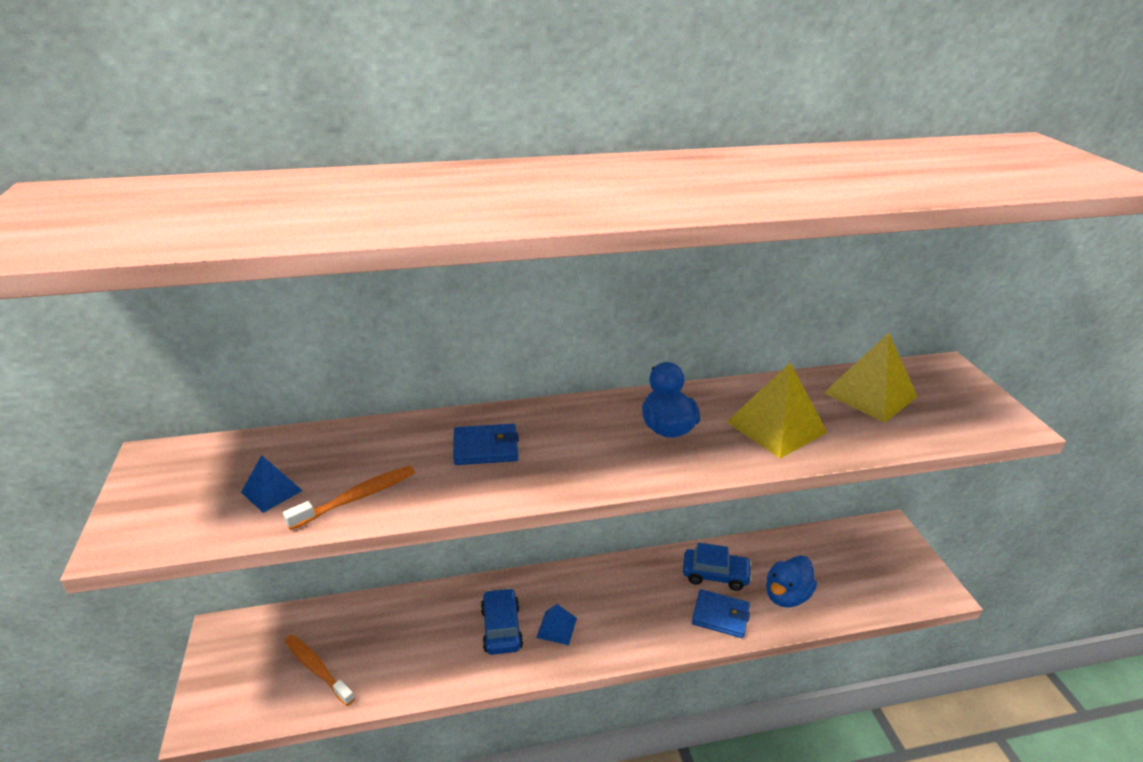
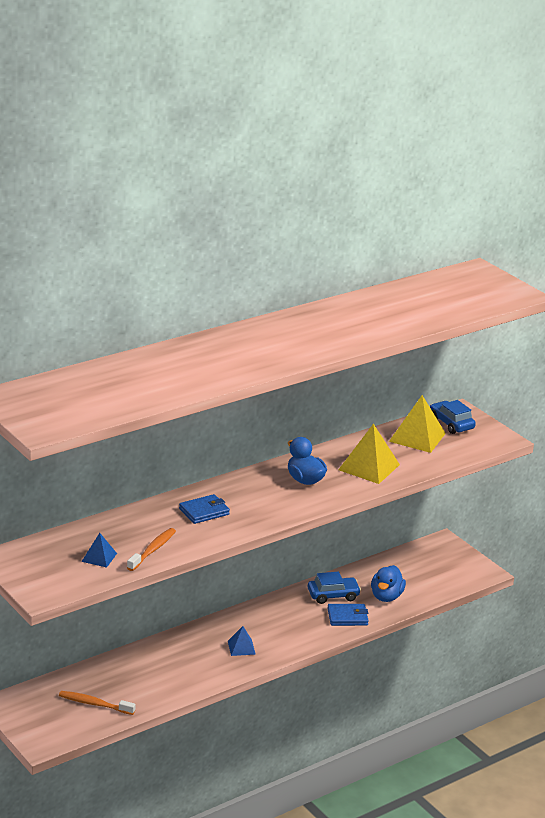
camera: 25 degrees left, 5 degrees down
(501, 628) = (204, 656): blue car -> blue car (451, 423)

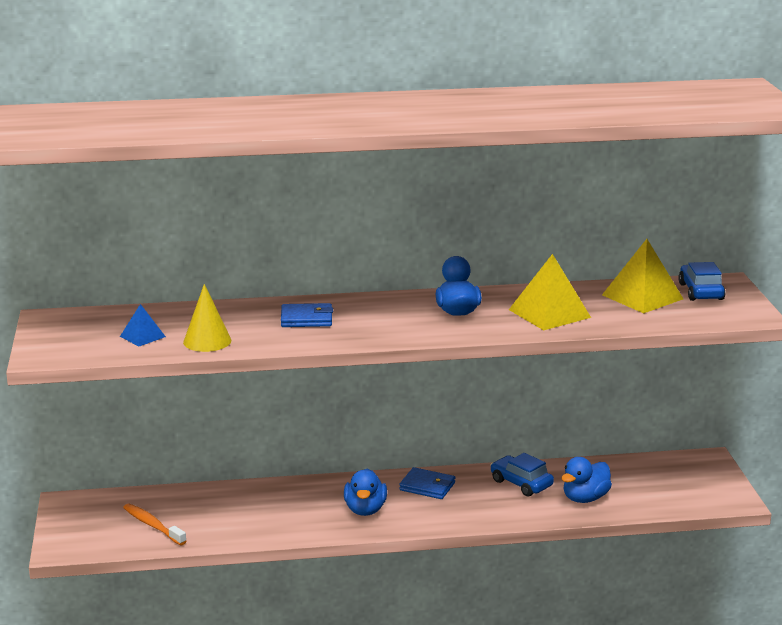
camera: 30 degrees right, 5 degrees down
(153, 550) = (207, 341): orange toothbrush -> yellow cone
(241, 647) = (365, 510): blue pyramid -> blue duck
(333, 595) = (521, 483): blue car -> blue car turned 150 degrees counterclockwise
(347, 617) = (518, 508): blue wallet -> blue wallet (427, 486)

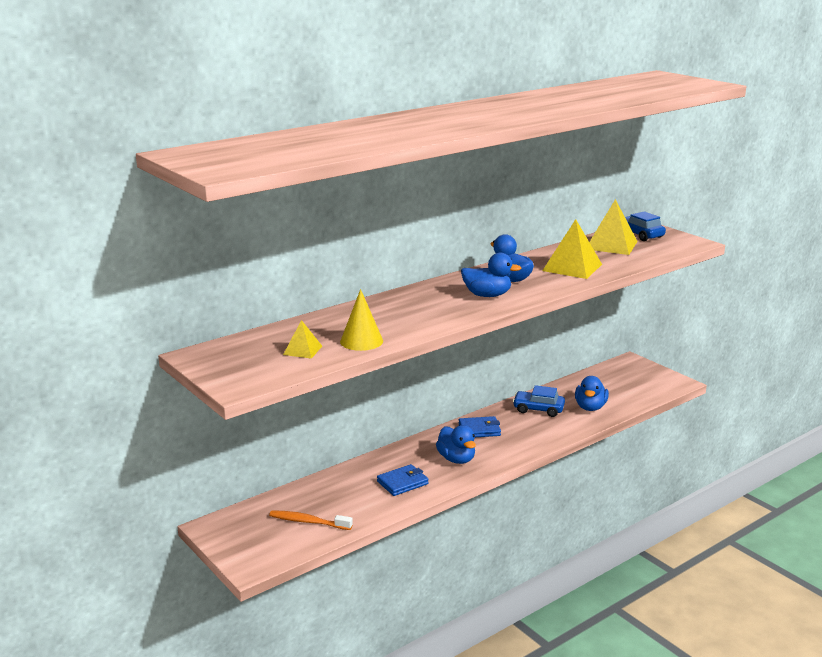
camera: 30 degrees left, 0 degrees up
(142, 336) = (302, 350): blue pyramid -> yellow pyramid
(306, 319) = (412, 308): blue wallet -> blue wallet (402, 483)
(403, 323) = (487, 295): none -> blue duck

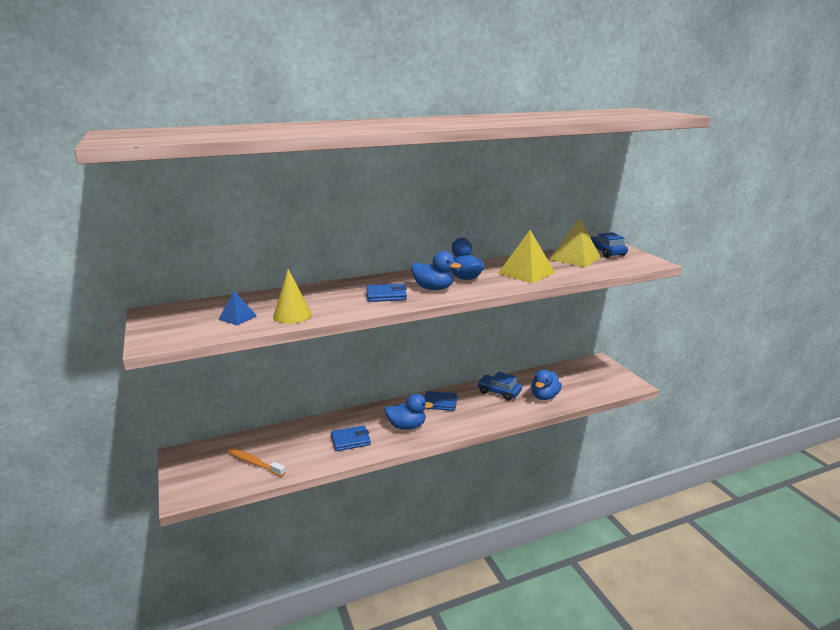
camera: 15 degrees right, 0 degrees up
(302, 350) = (237, 317): yellow pyramid -> blue pyramid
(443, 308) = (386, 295): none -> blue wallet
(456, 459) = (406, 426): blue duck -> blue duck turned 75 degrees counterclockwise

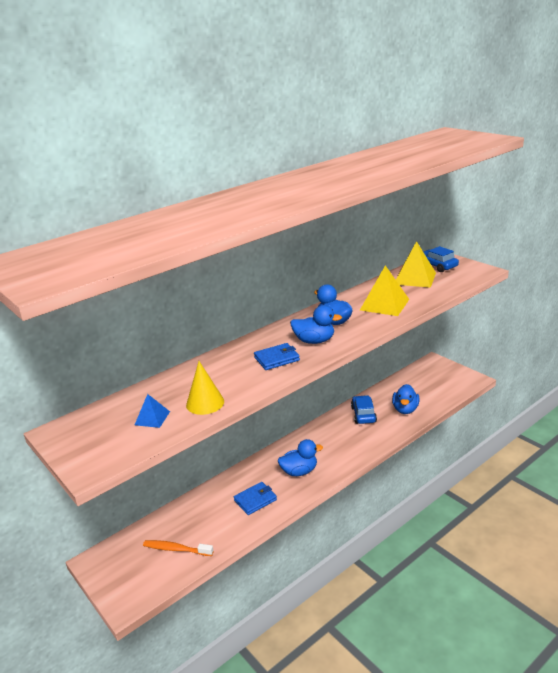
camera: 15 degrees left, 5 degrees up
(440, 403) = (317, 439): blue wallet -> none
(499, 392) = (363, 414): blue car -> blue car turned 75 degrees clockwise

